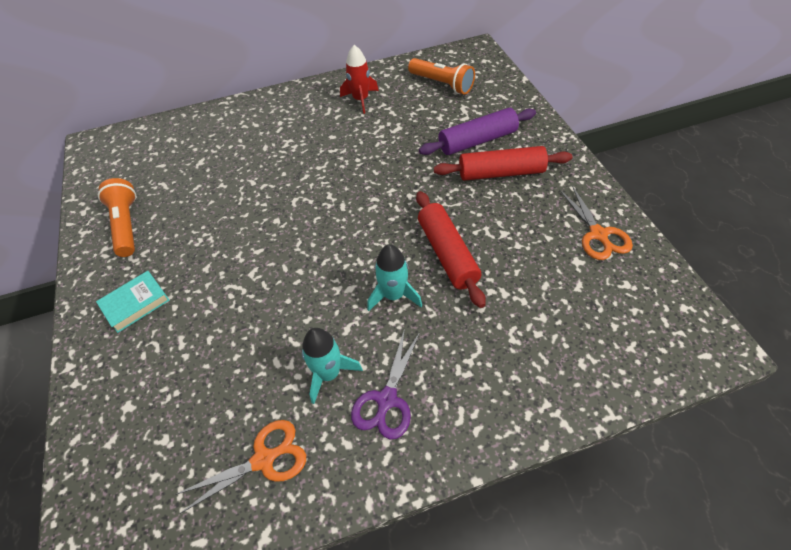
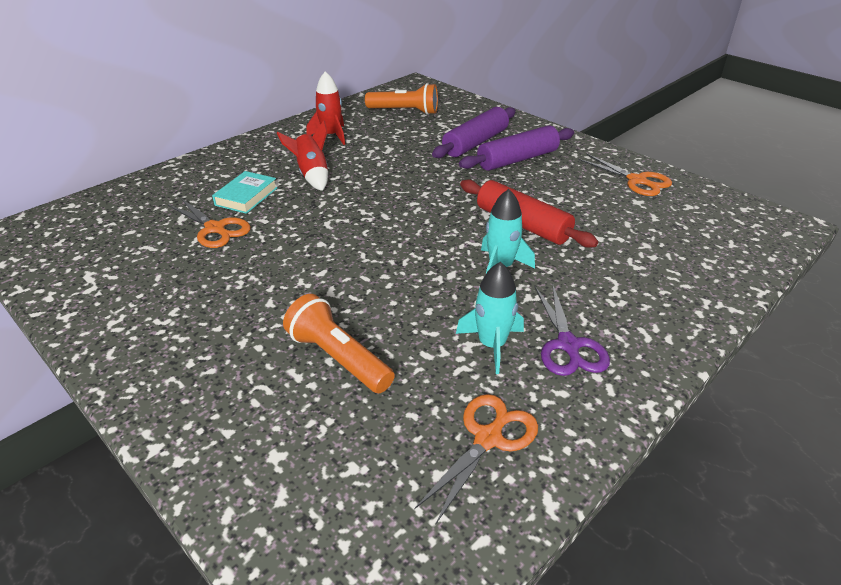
camera: 30 degrees left, 15 degrees down
(127, 225) = (127, 293): orange flashlight -> orange flashlight (338, 358)
(136, 304) = (203, 359): turquoise book -> turquoise book (246, 196)
(215, 180) = (215, 229): none -> orange scissors
(317, 143) = (312, 175): none -> red rocket
(501, 173) = (517, 159): red rolling pin -> purple rolling pin

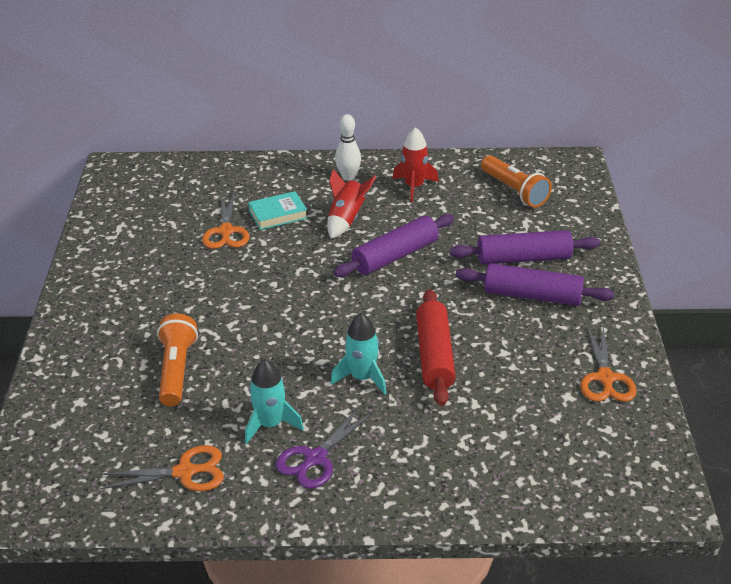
camera: 45 degrees right, 0 degrees up
(268, 149) = (348, 177): none -> white bowling pin
(388, 180) = (395, 256): none -> purple rolling pin

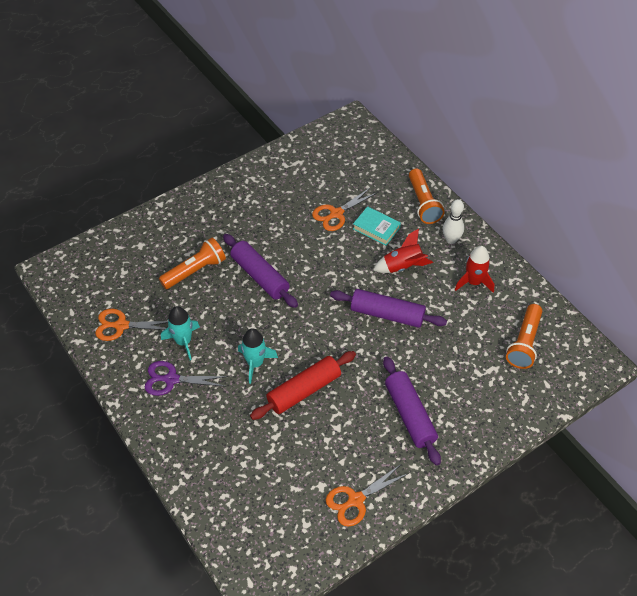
camera: 55 degrees right, 15 degrees up
(185, 472) = (121, 325): orange scissors -> orange scissors turned 135 degrees clockwise
(283, 172) = (423, 203): none -> orange flashlight
(523, 258) = (447, 389): purple rolling pin -> purple rolling pin (260, 276)

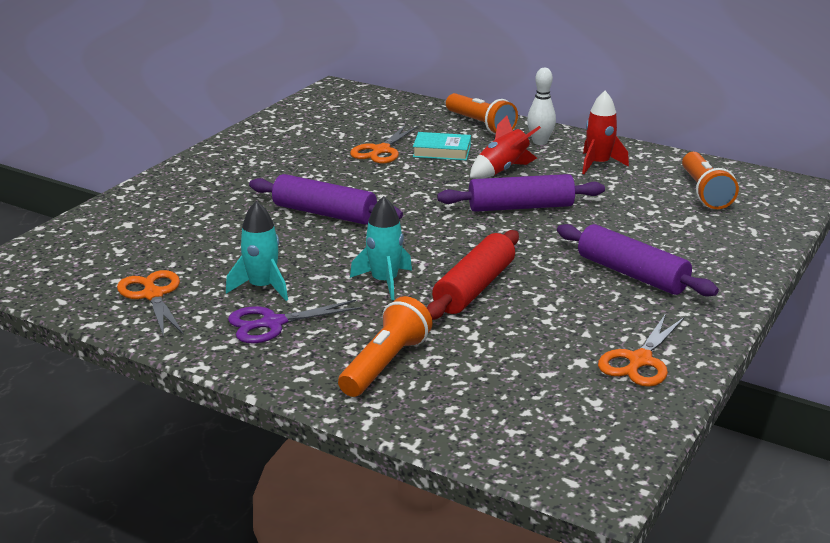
camera: 25 degrees left, 25 degrees down
(121, 325) = (153, 295): orange scissors -> orange scissors turned 90 degrees clockwise
(195, 271) = (228, 227): orange flashlight -> orange flashlight (385, 364)

